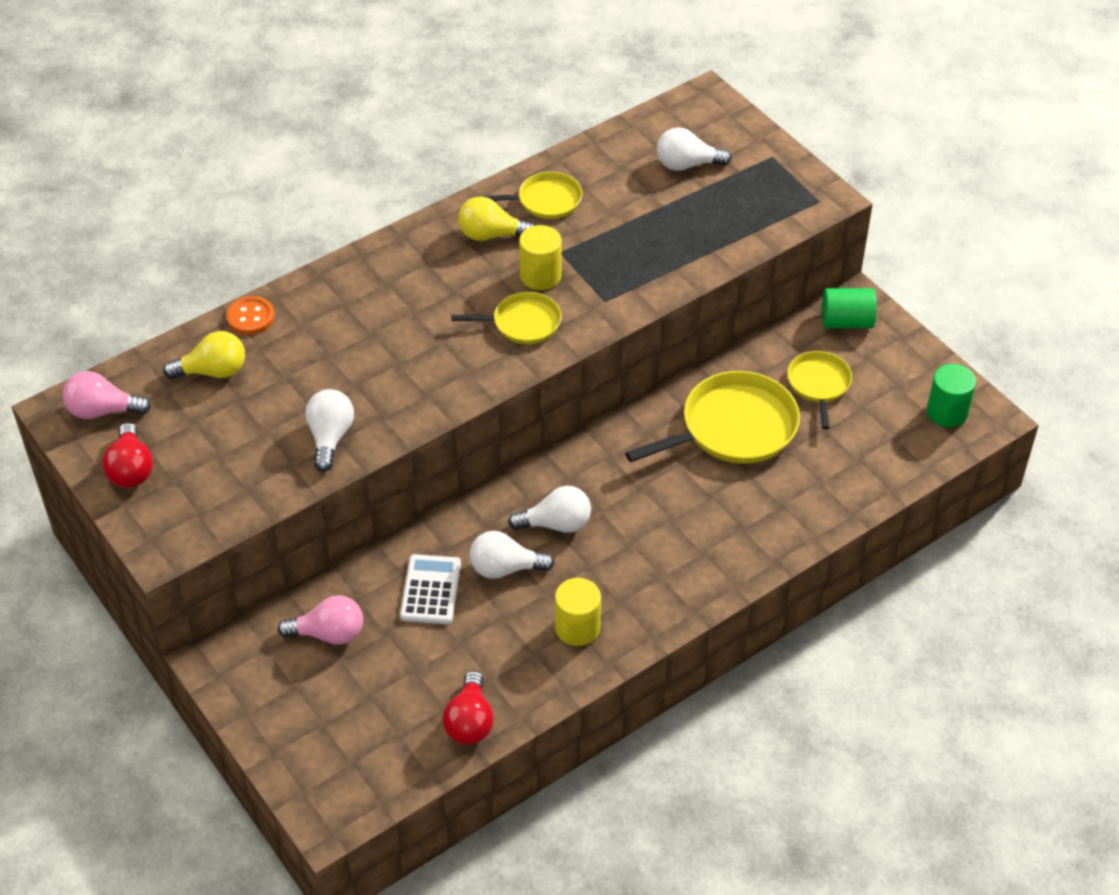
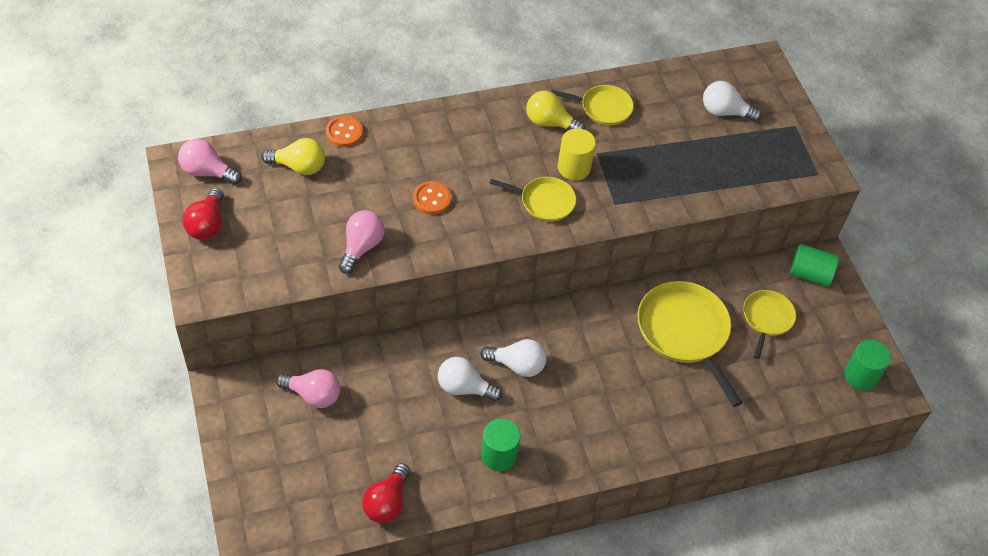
camera: 15 degrees right, 5 degrees up
(330, 437) = (361, 247): white light bulb -> pink light bulb
(389, 359) = (432, 199): none -> orange button
(430, 590) = (402, 386): white calculator -> none
(577, 628) = (499, 455): yellow cylinder -> green cylinder
(733, 428) = (685, 332): yellow pan -> yellow pan turned 105 degrees counterclockwise

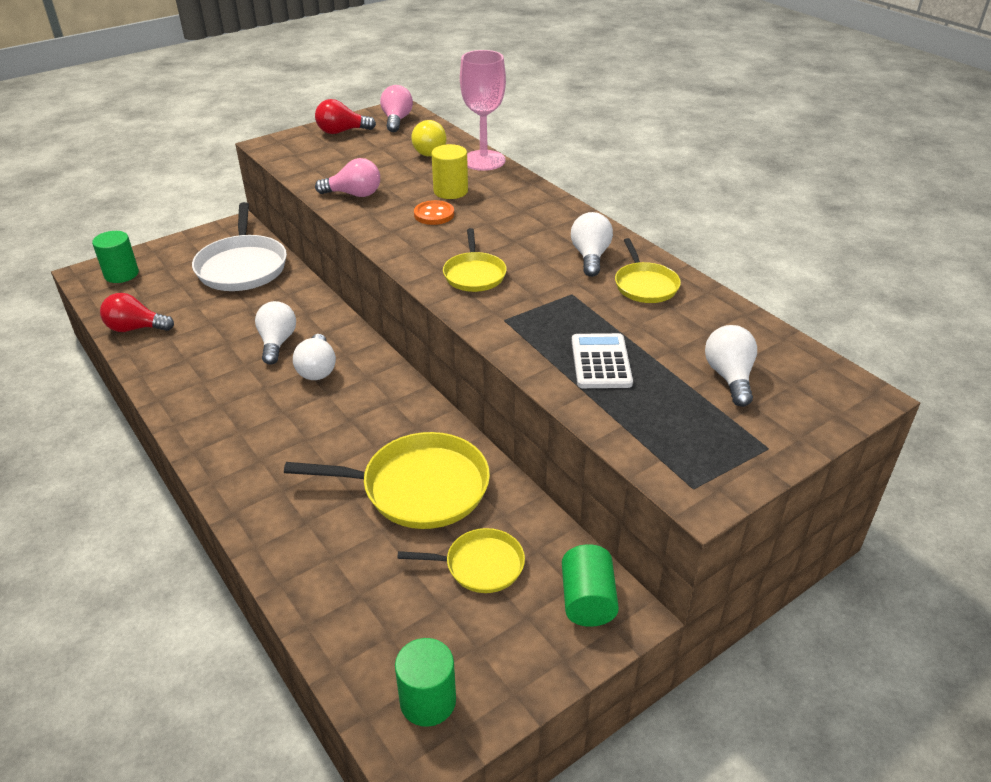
camera: 75 degrees right, 15 degrees down
(313, 395) = (242, 266): pink light bulb -> white pan
(344, 133) = (483, 160): orange button -> pink goblet
(499, 455) = (202, 381): green cylinder -> green cylinder (121, 274)
(550, 123) = (590, 257): yellow light bulb -> white light bulb
(574, 167) = (537, 283): yellow cylinder -> yellow cylinder (450, 191)
(685, 332) = (418, 487): yellow pan -> yellow pan turned 45 degrees clockwise
(686, 169) = (601, 362): none -> white calculator

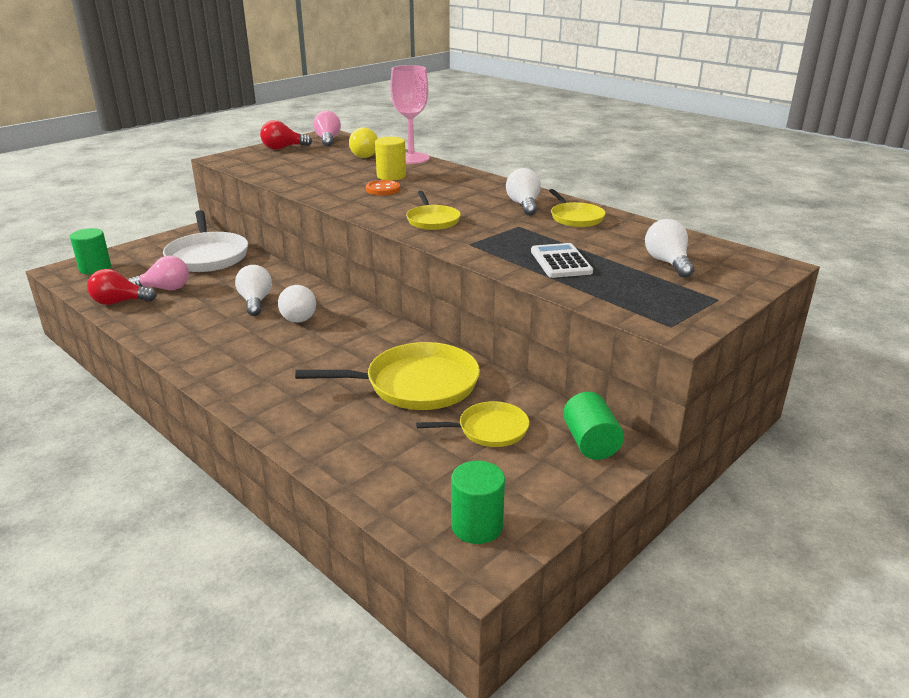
camera: 10 degrees left, 10 degrees down
(354, 194) = (309, 182): pink light bulb -> pink light bulb (165, 289)

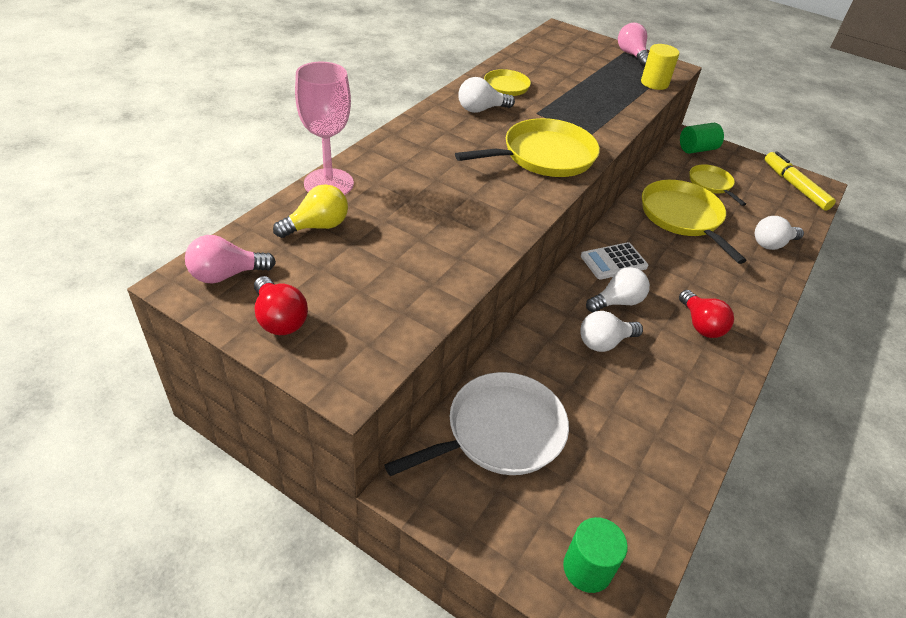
camera: 105 degrees left, 15 degrees up
(119, 302) = (666, 476): red light bulb -> red light bulb (700, 325)
(165, 289) = (612, 441): pink light bulb -> pink light bulb (631, 55)
(383, 189) = (462, 194): orange button -> none
(391, 176) = (409, 192): yellow cylinder -> yellow cylinder (654, 83)
(432, 220) = (544, 156): yellow pan -> yellow pan, size x1.75
(477, 526) = (795, 186): green cylinder -> yellow marker
(560, 262) = (601, 97): white calculator -> white calculator (613, 261)
(667, 263) = (577, 60): white light bulb -> white light bulb (772, 244)

